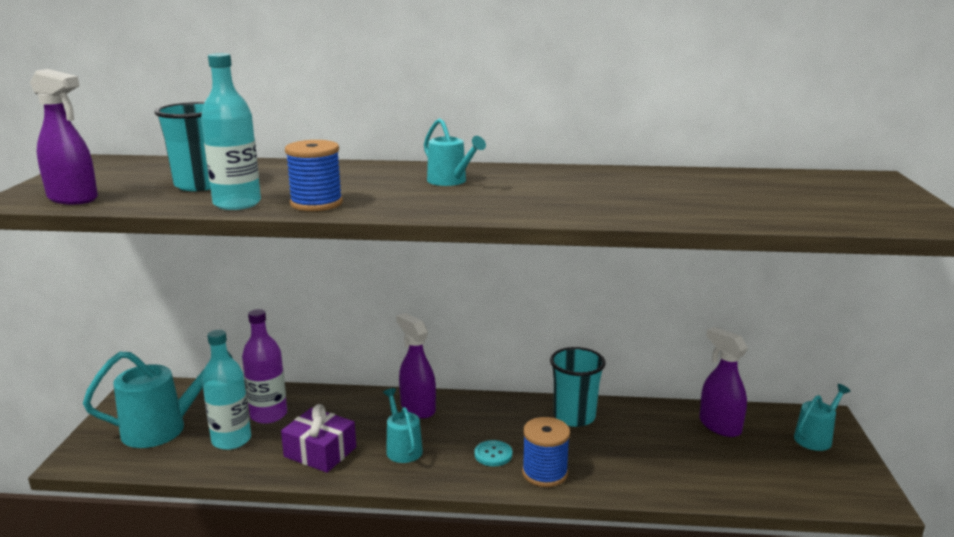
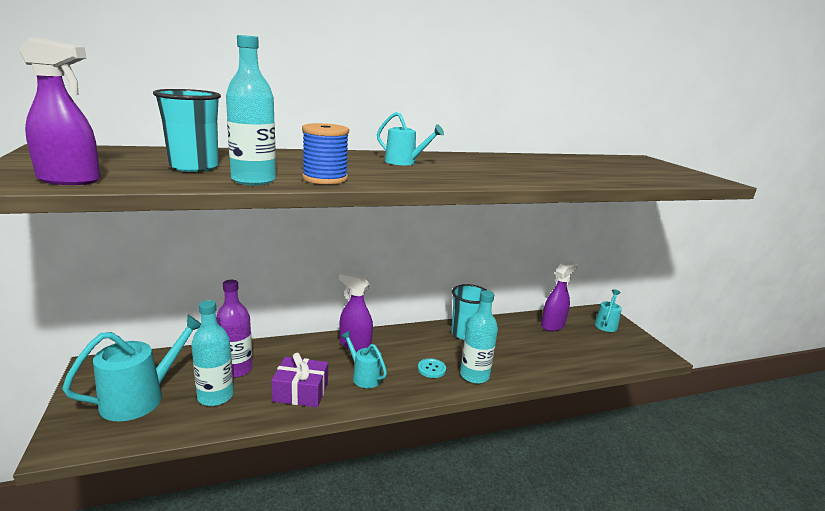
camera: 25 degrees left, 0 degrees up
(544, 473) = (474, 375): blue spool -> turquoise bottle
(719, 426) = (552, 325): purple spray bottle -> purple spray bottle turned 105 degrees clockwise

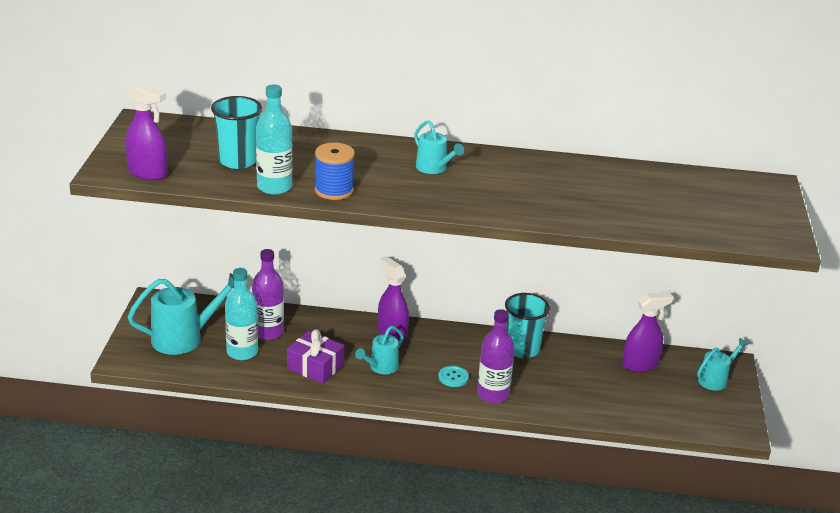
camera: 25 degrees right, 10 degrees up
(364, 376) = (381, 367): turquoise watering can -> turquoise watering can turned 120 degrees counterclockwise
(474, 375) = (493, 394): turquoise bottle -> purple bottle

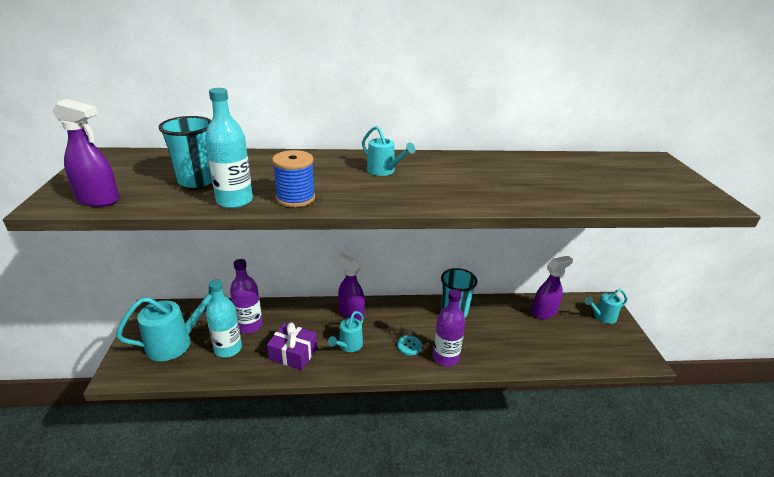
camera: 10 degrees left, 0 degrees up
(715, 379) = (602, 317): turquoise watering can -> turquoise watering can turned 150 degrees counterclockwise

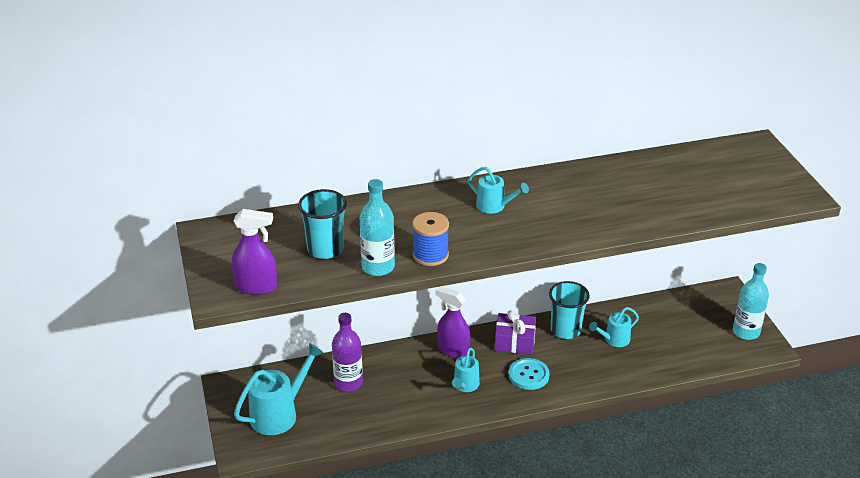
camera: 10 degrees left, 5 degrees up
(228, 349) = (339, 410): turquoise bottle -> turquoise bottle (746, 332)
(293, 353) = (410, 403): purple gift -> purple gift (514, 341)
(409, 346) = (528, 375): turquoise button -> turquoise button, size x1.50
(445, 357) = (569, 380): purple bottle -> none
(544, 312) = (663, 314): purple spray bottle -> none
(602, 317) = (725, 309): turquoise watering can -> turquoise watering can (613, 340)

